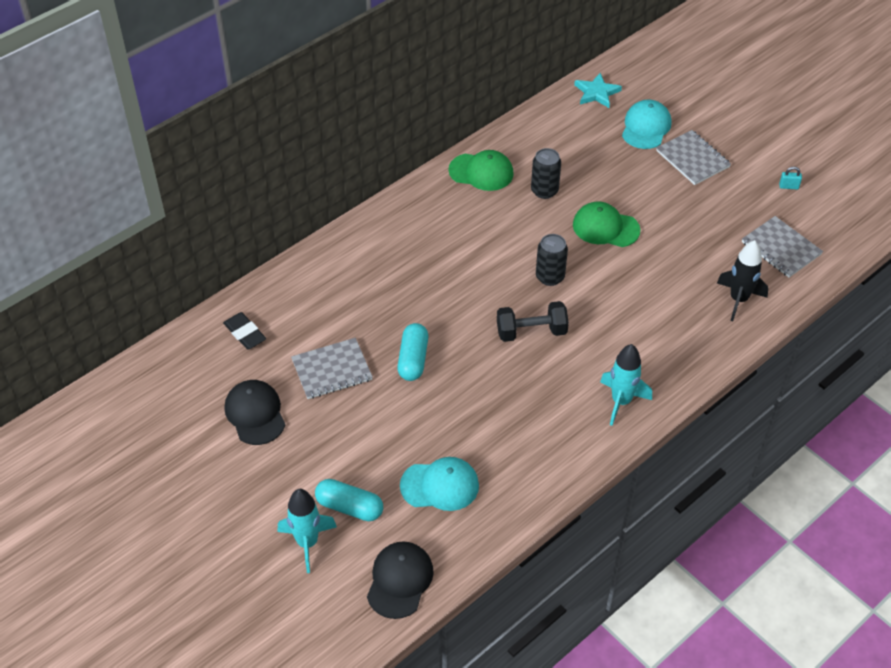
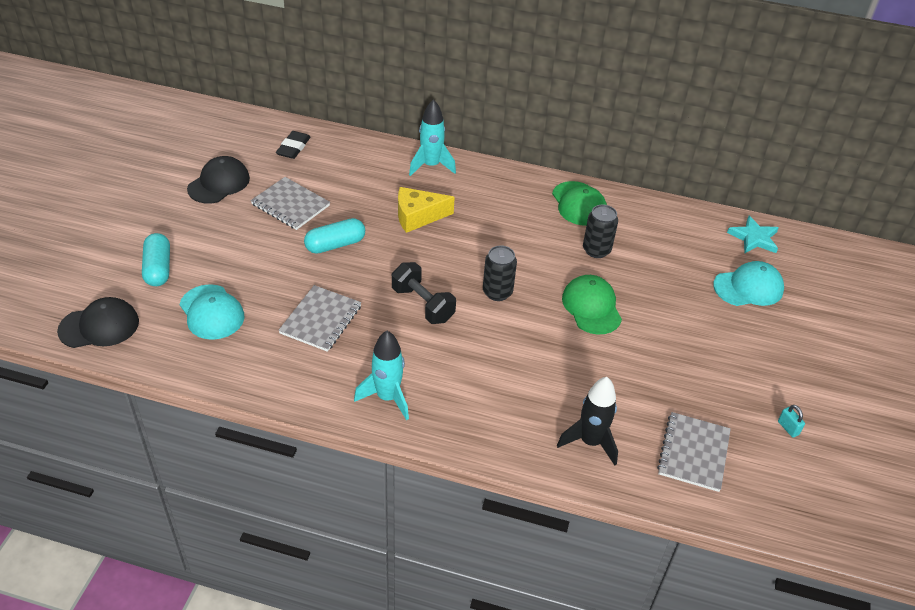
camera: 55 degrees right, 5 degrees down
(307, 543) = (110, 259): turquoise rocket -> turquoise rocket (431, 166)
(418, 285) = (418, 216): none -> yellow cheese
(692, 159) = (744, 337): grey notebook -> grey notebook (320, 320)

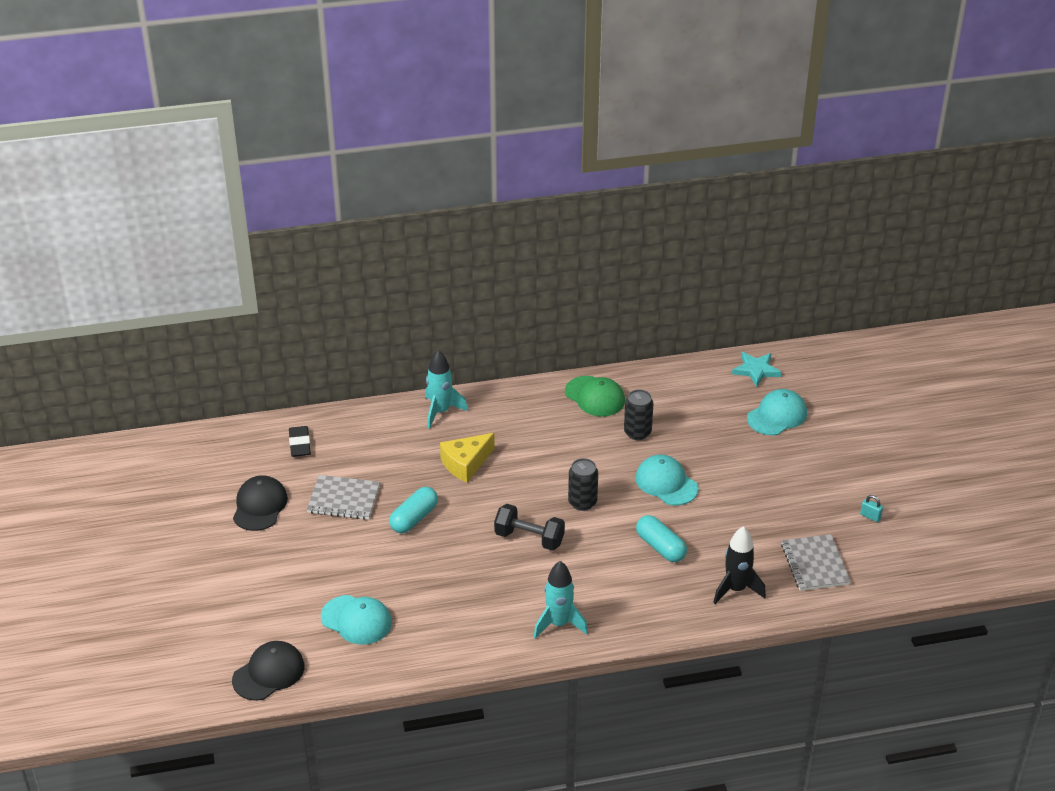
camera: 25 degrees left, 5 degrees down
(158, 268) = (274, 604): turquoise capsule -> turquoise capsule (660, 547)
(320, 320) = (454, 586): grey notebook -> none
(591, 307) = (666, 483): green cap -> turquoise cap

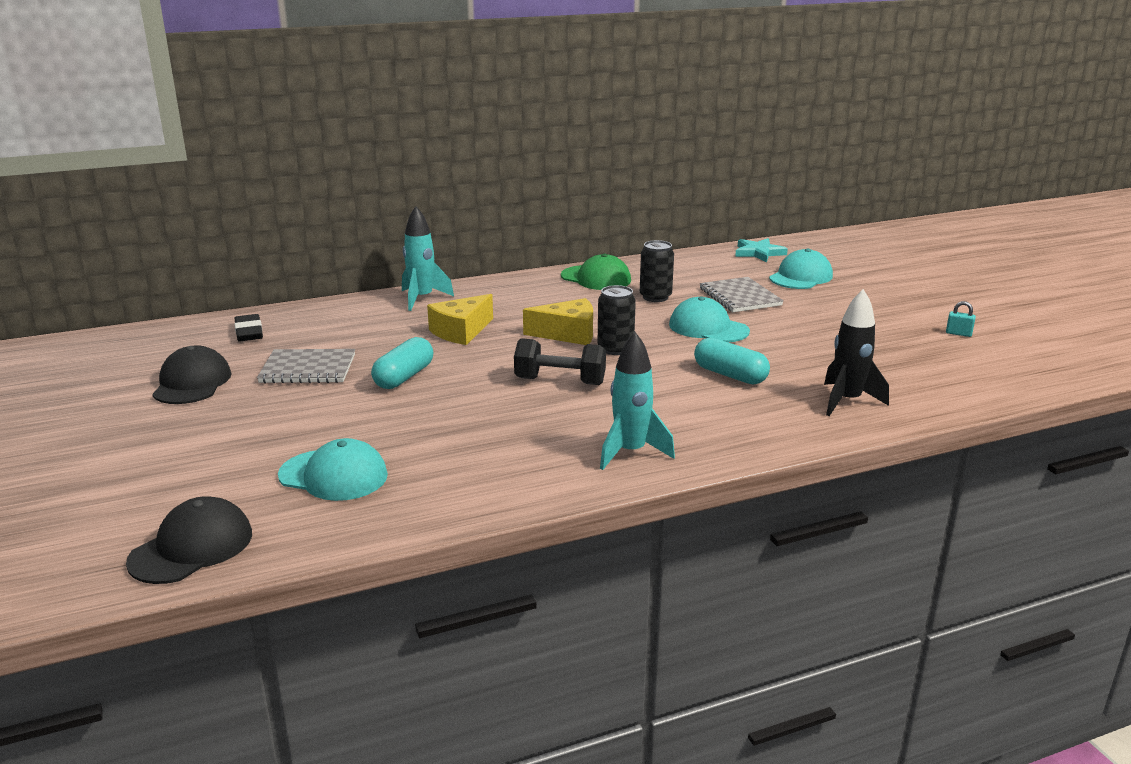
camera: 10 degrees left, 15 degrees down
(550, 478) = (568, 334): none -> yellow cheese
(815, 564) = (927, 373): grey notebook -> grey notebook (740, 297)

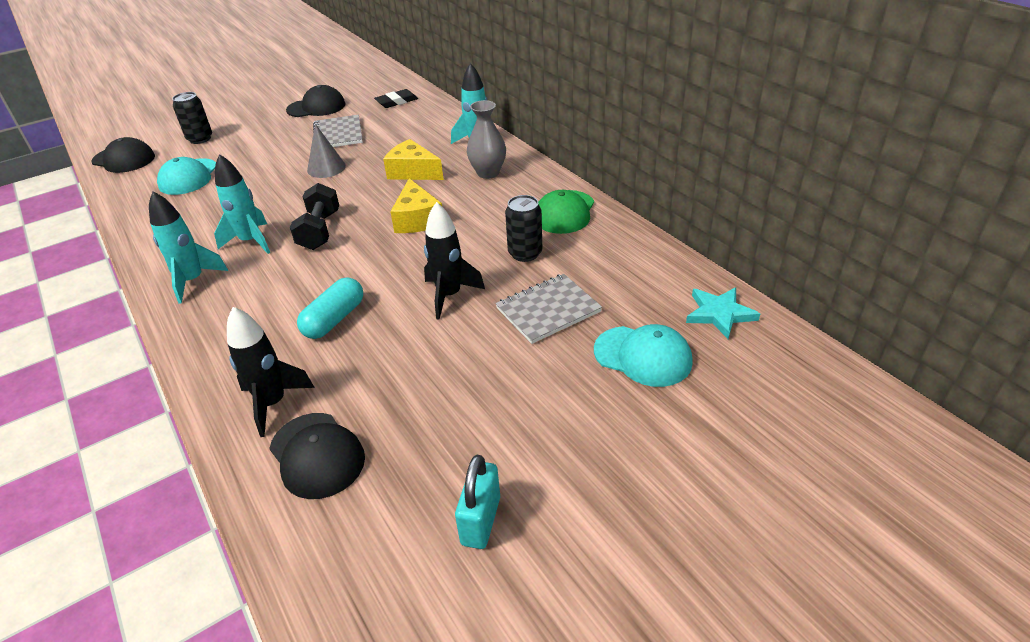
camera: 80 degrees right, 15 degrees up
(404, 377) = (326, 168): turquoise capsule -> grey cone
(496, 299) = (488, 173): none -> grey vase
(559, 420) = (251, 241): none -> turquoise rocket
(615, 349) = (388, 248): black can -> black can (200, 139)
(708, 328) = (449, 295): turquoise cap -> black rocket
(907, 383) = (317, 455): none -> black cap
(958, 334) = (481, 520): turquoise padlock -> turquoise padlock, size x1.81

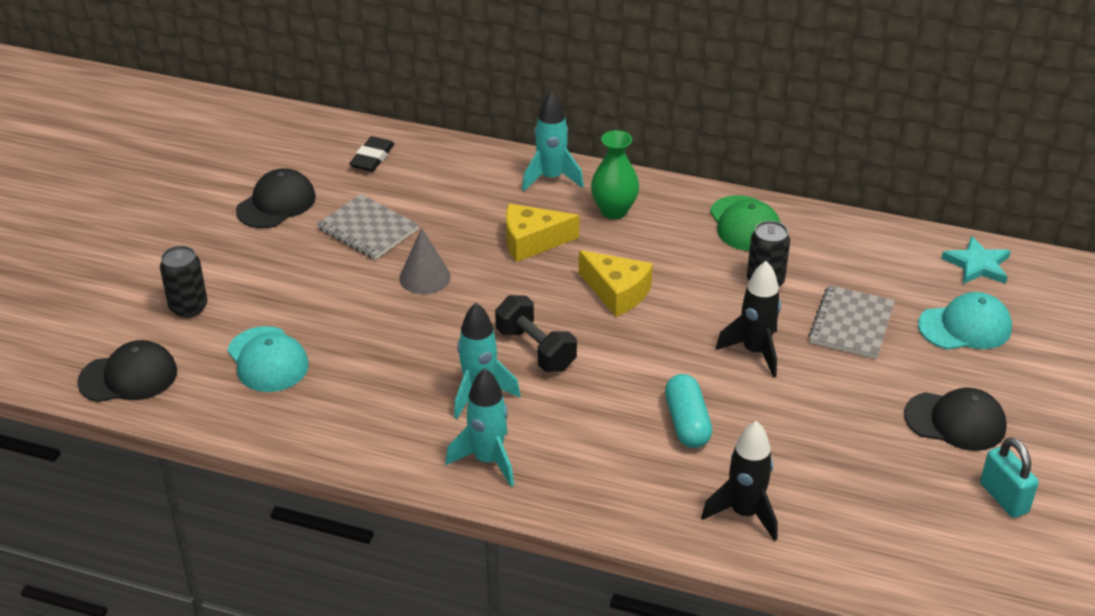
camera: 40 degrees left, 0 degrees up
(317, 455) = (837, 526): black cap -> black cap (955, 421)
(488, 173) = (614, 210): grey vase -> green vase

